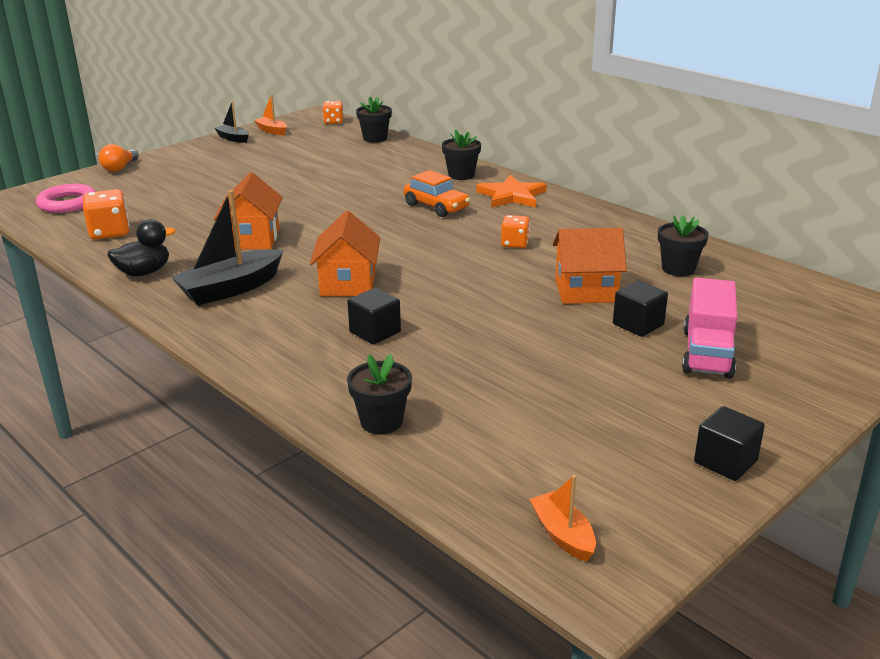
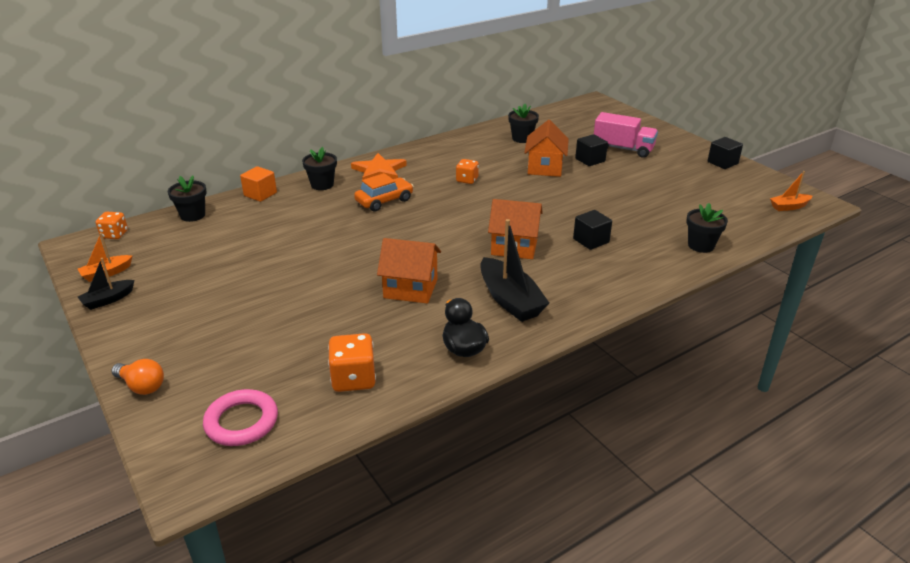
camera: 80 degrees left, 5 degrees up
(427, 154) = (260, 194): none -> orange cube

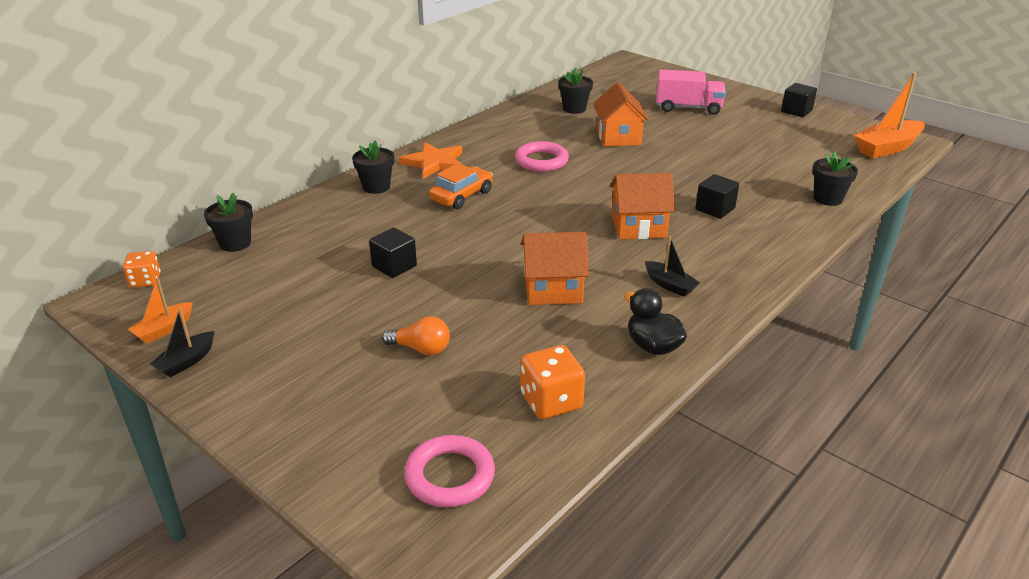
camera: 15 degrees left, 0 degrees up
(142, 386) = (297, 458): orange light bulb -> orange light bulb (421, 349)
(260, 194) = (306, 207): orange cube -> none
(467, 180) = (541, 161): orange dice -> pink ring
(510, 300) = (669, 285): black boat -> black boat, size x0.55
(590, 160) = (661, 124): black cube -> black cube (394, 266)
(789, 207) = (887, 148): orange boat -> orange boat, size x1.83

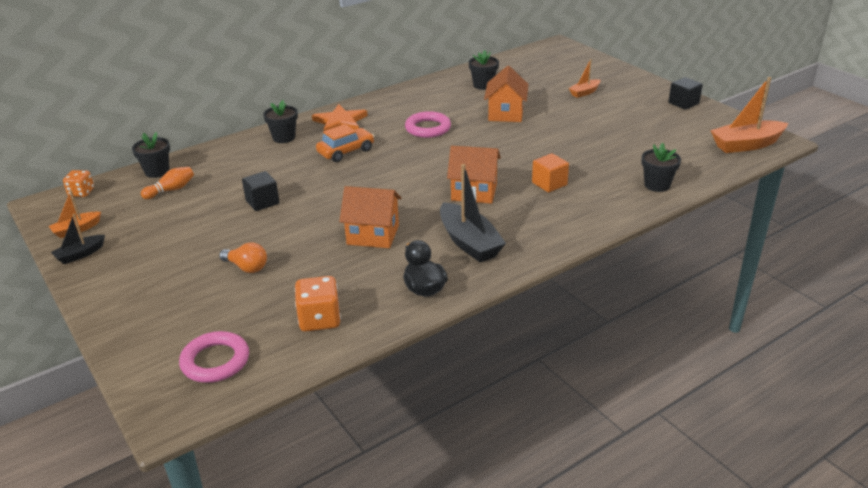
camera: 15 degrees right, 0 degrees up
(267, 264) = (171, 190): none -> orange bowling pin
(669, 285) = (469, 242): black boat -> black boat, size x1.83
(688, 108) = (584, 92): pink truck -> orange boat
(715, 209) = (549, 184): black cube -> orange cube

